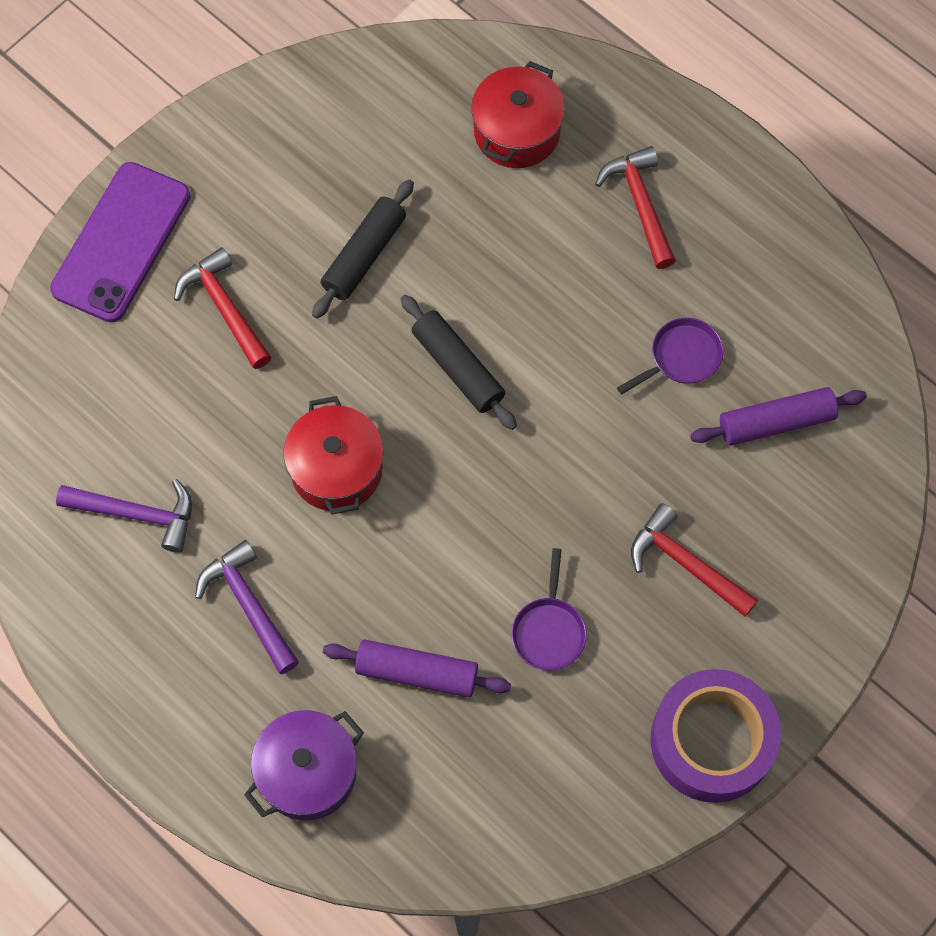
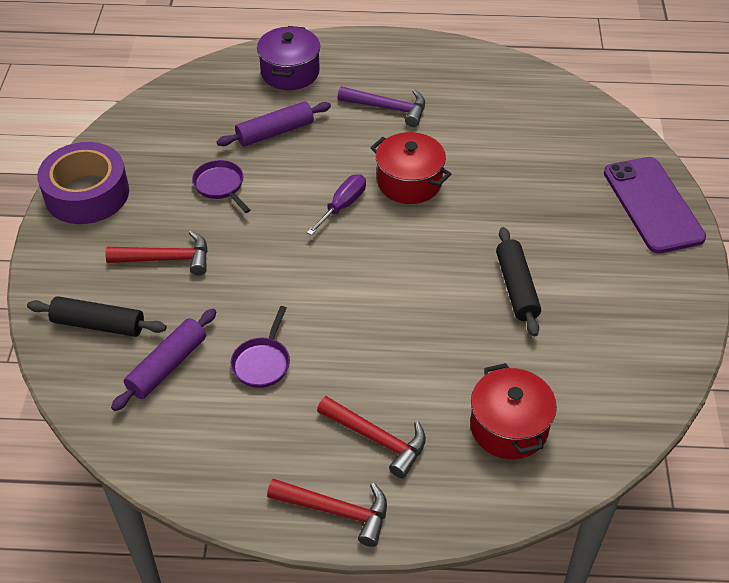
camera: 140 degrees right, 20 degrees down
(137, 514) = (485, 107): purple hammer -> none
(225, 308) = (558, 212): red hammer -> red hammer (336, 511)
(438, 493) = (343, 205): none -> purple screwdriver
(457, 368) = (396, 268): black rolling pin -> black rolling pin (98, 324)

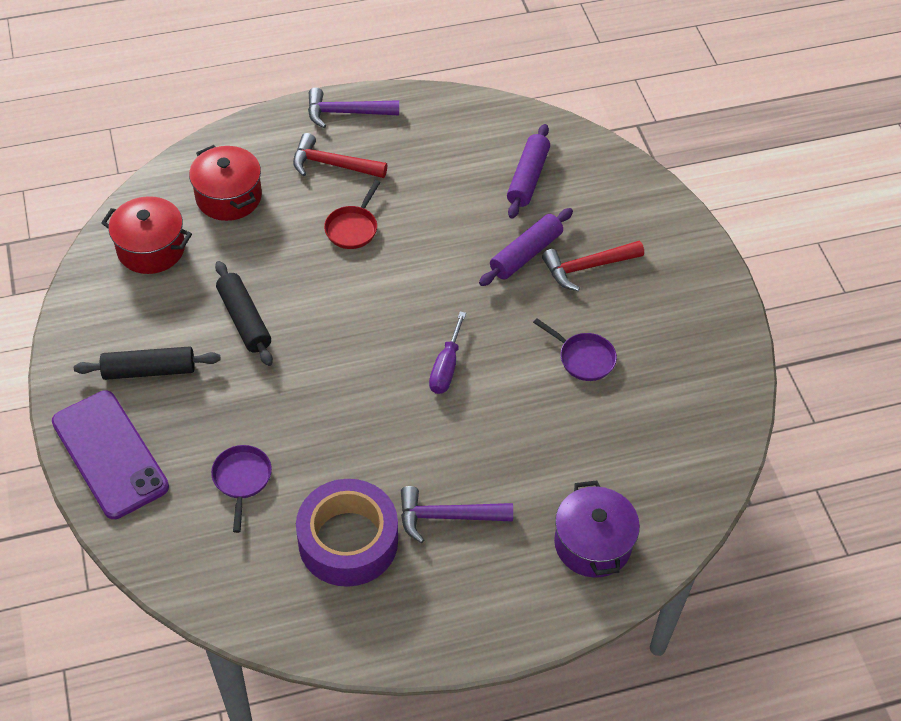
camera: 160 degrees right, 5 degrees up
(87, 194) = (710, 314): purple tape -> purple tape (348, 541)
(98, 324) = (607, 196): black rolling pin -> black rolling pin (149, 370)
(262, 362) = (451, 198): purple pan -> purple pan (242, 479)
(275, 132) = (563, 444): purple rolling pin -> purple rolling pin (526, 254)
(336, 511) = (346, 112): red hammer -> purple hammer
(381, 355) = (353, 228): none -> red pan
(409, 182) = (386, 414): red pot -> red pot (151, 248)

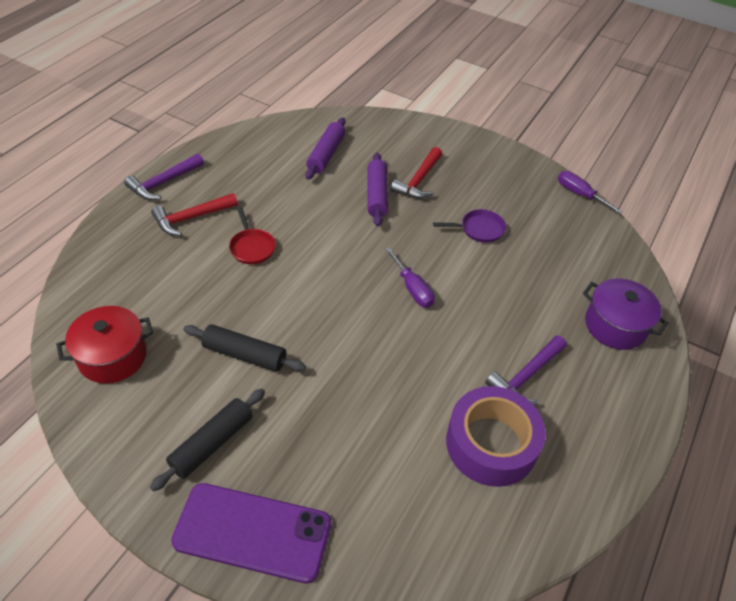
camera: 45 degrees left, 5 degrees down
(228, 197) = (136, 283): red pot -> none
(242, 479) = (374, 464): purple pan -> none
(528, 178) = (326, 154): purple rolling pin -> purple rolling pin turned 45 degrees clockwise
(745, 399) = (579, 194): none -> purple screwdriver

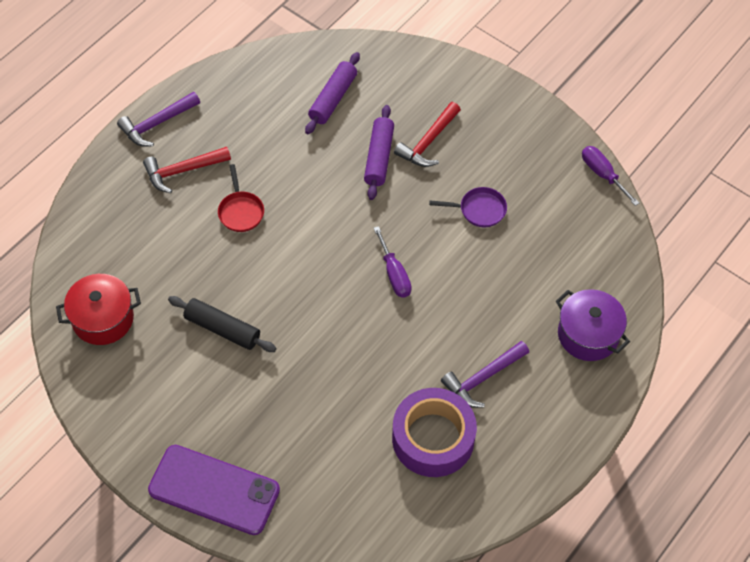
camera: 10 degrees right, 10 degrees up
(212, 443) = (186, 411): black rolling pin -> none

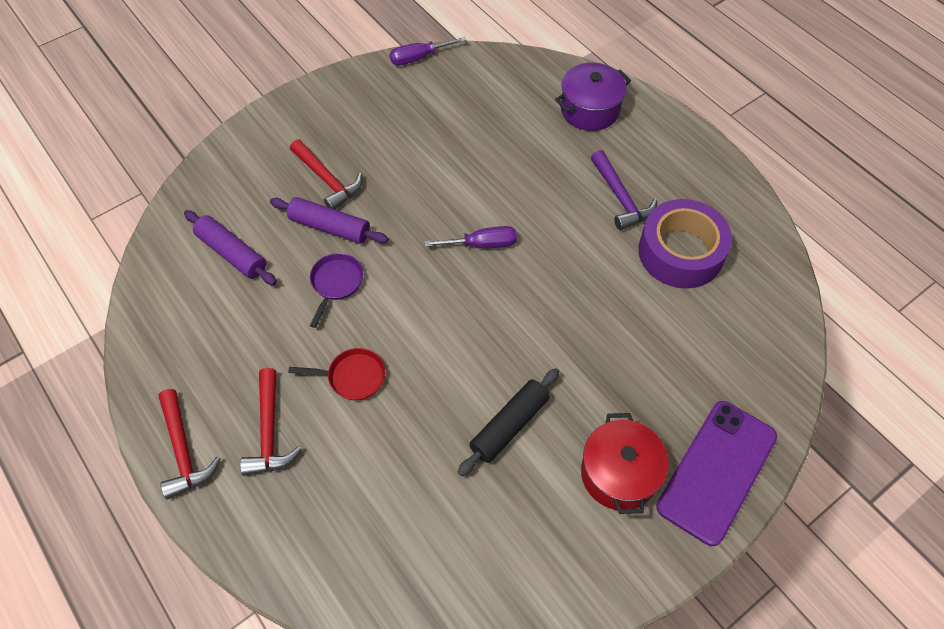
camera: 75 degrees left, 0 degrees up
(103, 319) = (461, 566): red pot -> red pot (619, 474)
(157, 124) = (183, 451): purple hammer -> red hammer
(479, 210) = (427, 157): purple pan -> purple pan (336, 283)

